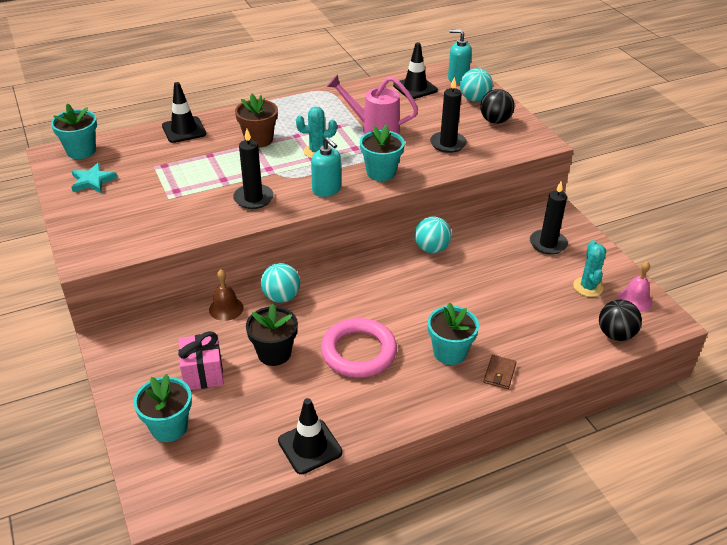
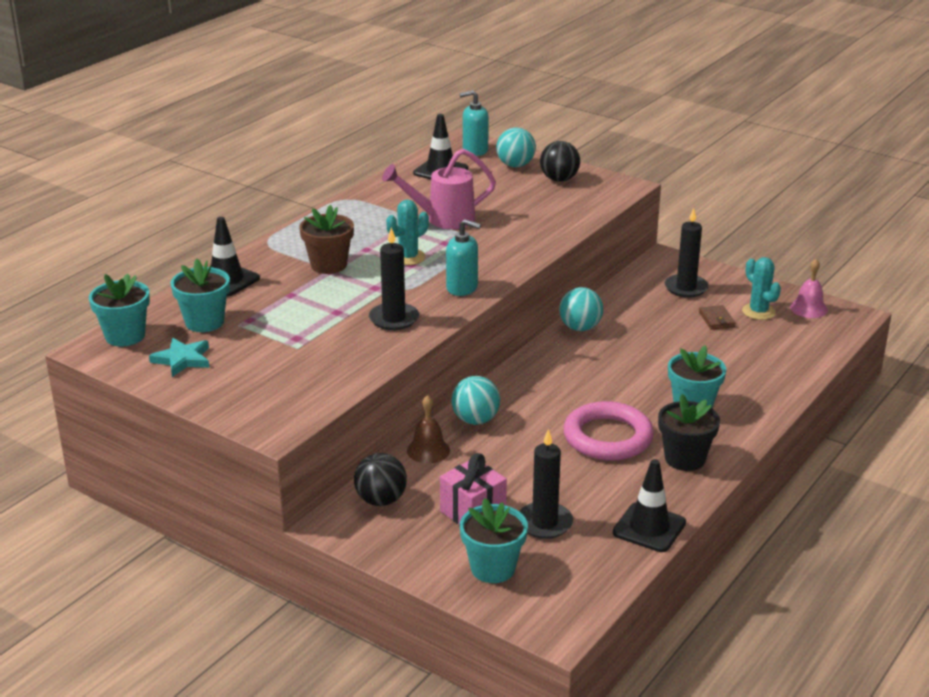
camera: 30 degrees left, 10 degrees down
(274, 353) = (525, 469): black flower pot -> black flower pot (685, 459)
(381, 172) = (499, 256): turquoise flower pot -> turquoise flower pot (204, 322)
(448, 144) = (536, 212): black candle -> black candle (544, 523)
(499, 373) = (754, 407): brown wallet -> brown wallet (716, 320)
(615, 334) = (820, 341): black ball -> black ball (381, 500)

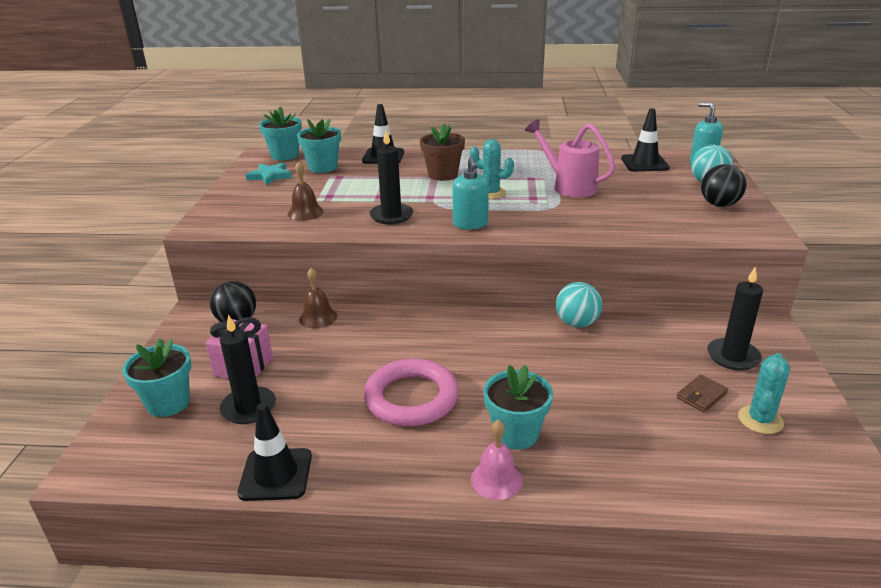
camera: 60 degrees right, 0 degrees up
(323, 361) = (305, 212): none -> brown bell
(475, 420) = (378, 323): turquoise ball -> none
(685, 459) = (414, 459): black flower pot -> none
(808, 308) = (826, 457): pink bell -> pink bell (496, 479)

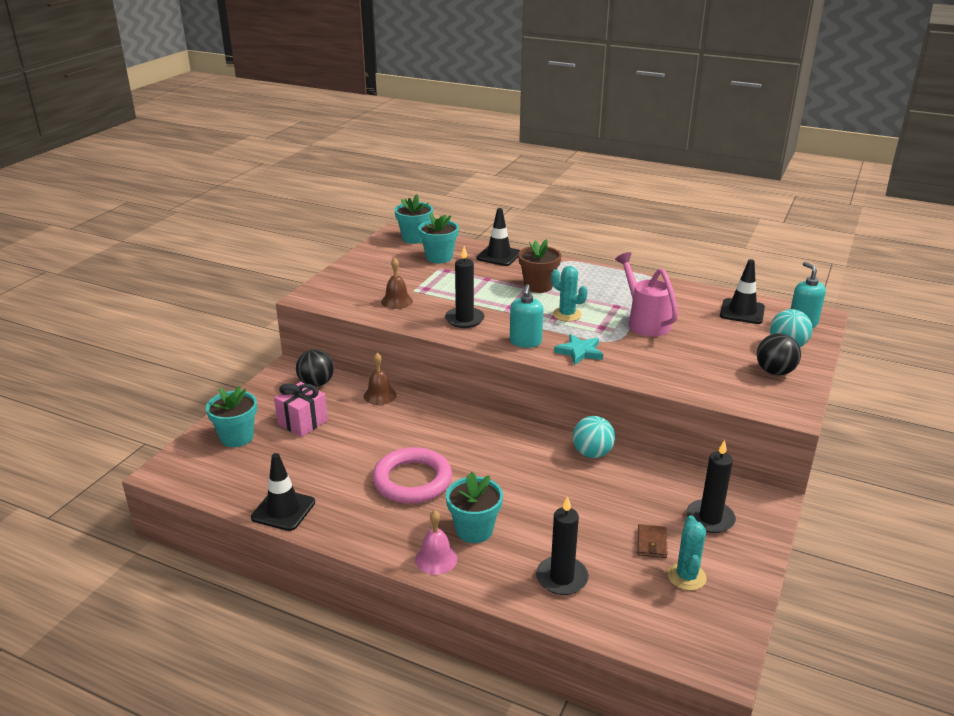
camera: 20 degrees right, 0 degrees up
(248, 408) = (290, 456): black candle -> black candle (561, 578)
(270, 176) = (389, 258): turquoise star -> turquoise star (579, 352)
(701, 396) = (652, 543): brown wallet -> brown wallet turned 60 degrees counterclockwise
(760, 420) = (686, 576): turquoise cactus -> turquoise cactus turned 45 degrees counterclockwise

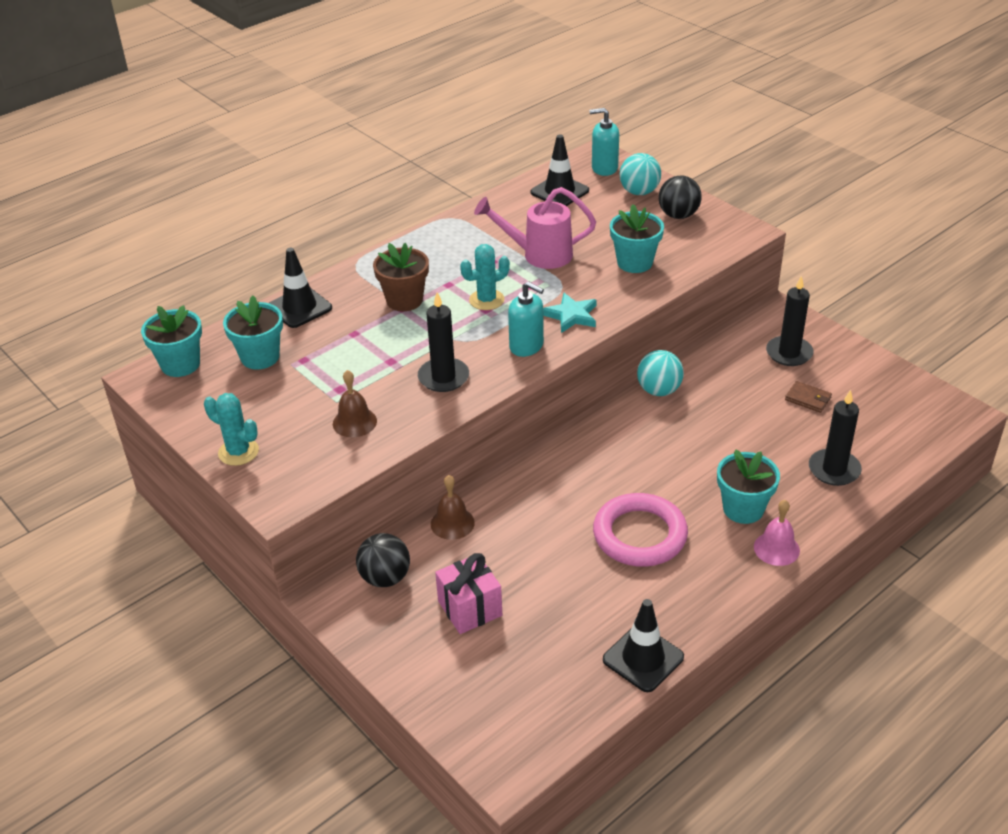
camera: 65 degrees left, 10 degrees up
(237, 437) = (466, 682): turquoise flower pot -> turquoise flower pot (635, 262)
(686, 576) = (857, 394): turquoise cactus -> turquoise cactus (238, 452)

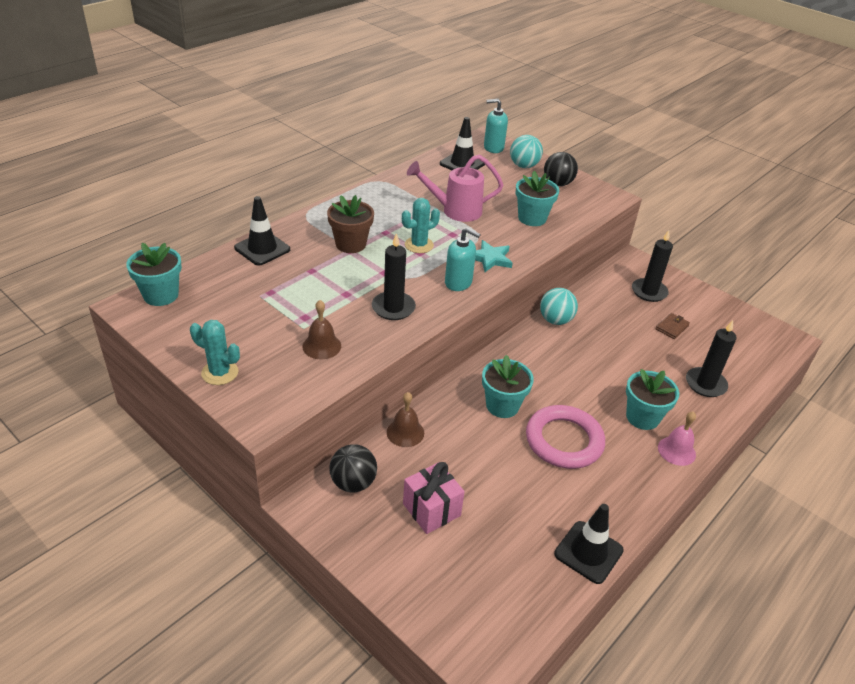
camera: 10 degrees left, 0 degrees up
(260, 357) = (232, 289): turquoise flower pot -> turquoise flower pot (502, 405)
(808, 399) = (672, 327): brown wallet -> brown wallet turned 75 degrees counterclockwise

